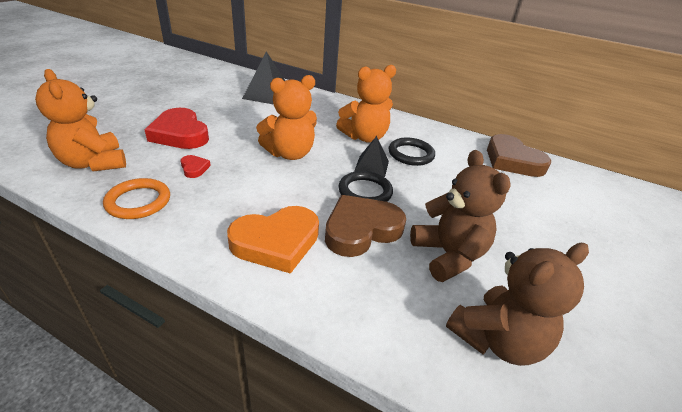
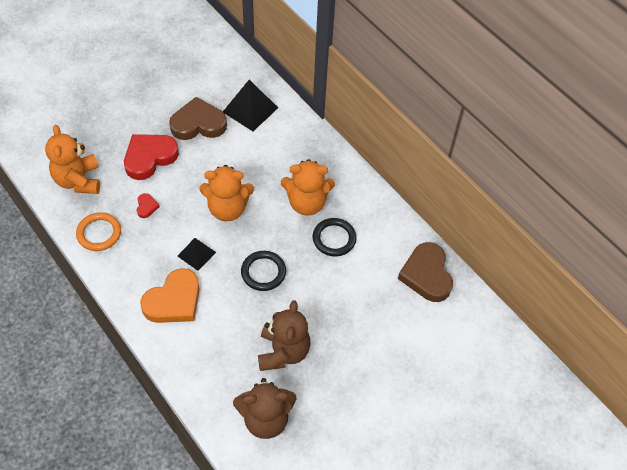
camera: 25 degrees right, 20 degrees up
(180, 134) = (149, 158): red heart -> red heart turned 60 degrees clockwise
(276, 242) = (174, 301): orange heart -> orange heart turned 45 degrees counterclockwise
(361, 229) = (237, 309): brown heart -> brown heart (198, 124)
(371, 166) = (288, 244): black pyramid -> black pyramid (196, 254)

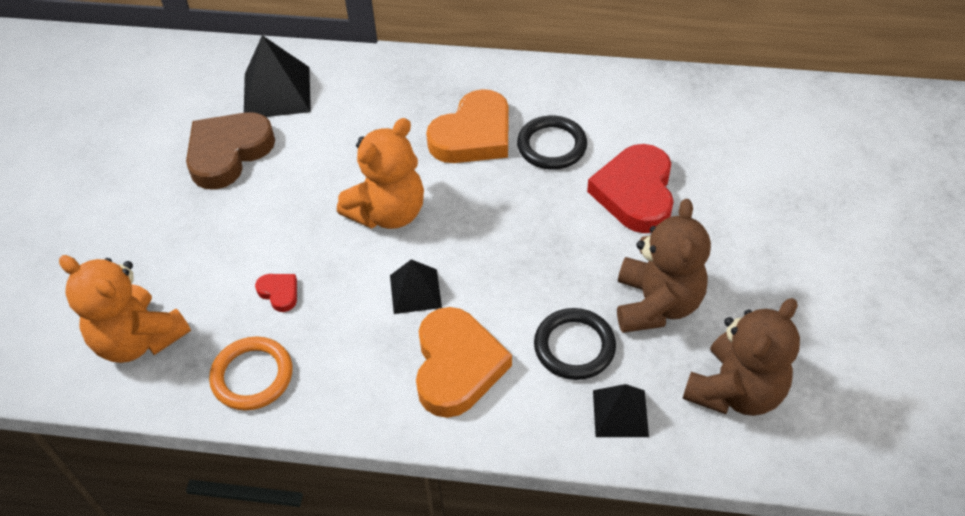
camera: 40 degrees left, 5 degrees down
(149, 158) = (210, 236): red heart -> red heart (635, 193)
(209, 381) = (620, 413): none -> black pyramid
(263, 272) = (521, 243): black ring -> black ring (574, 346)
(283, 352) = (656, 304): brown teddy bear -> brown teddy bear turned 45 degrees clockwise
(307, 203) = (473, 135): orange teddy bear -> orange heart
(426, 275) = (691, 103): brown heart -> none

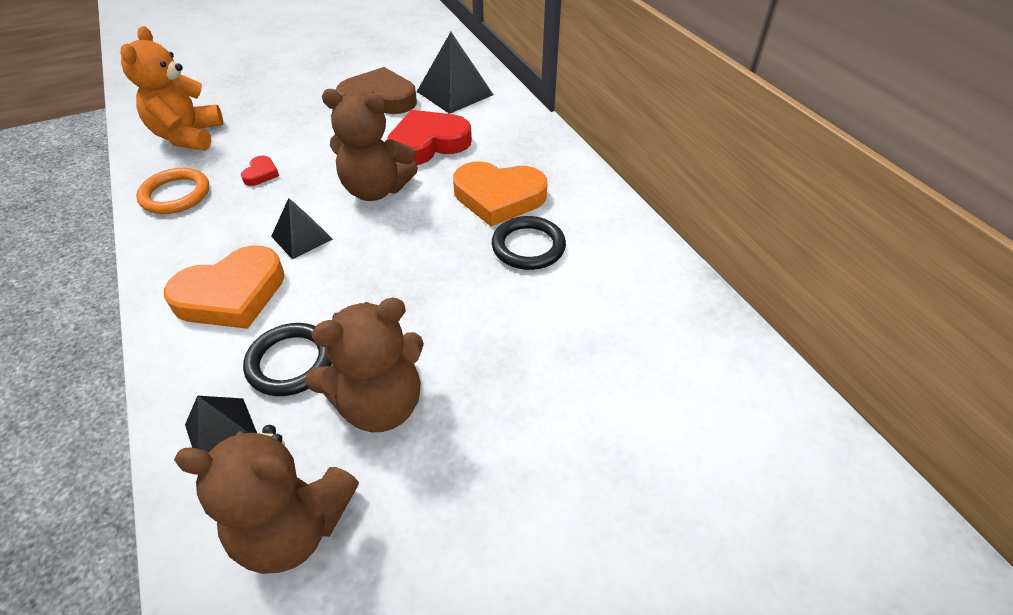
camera: 55 degrees right, 5 degrees down
(388, 213) = (376, 189): orange teddy bear -> brown teddy bear
(635, 193) = (517, 327): red heart -> red heart (428, 143)

